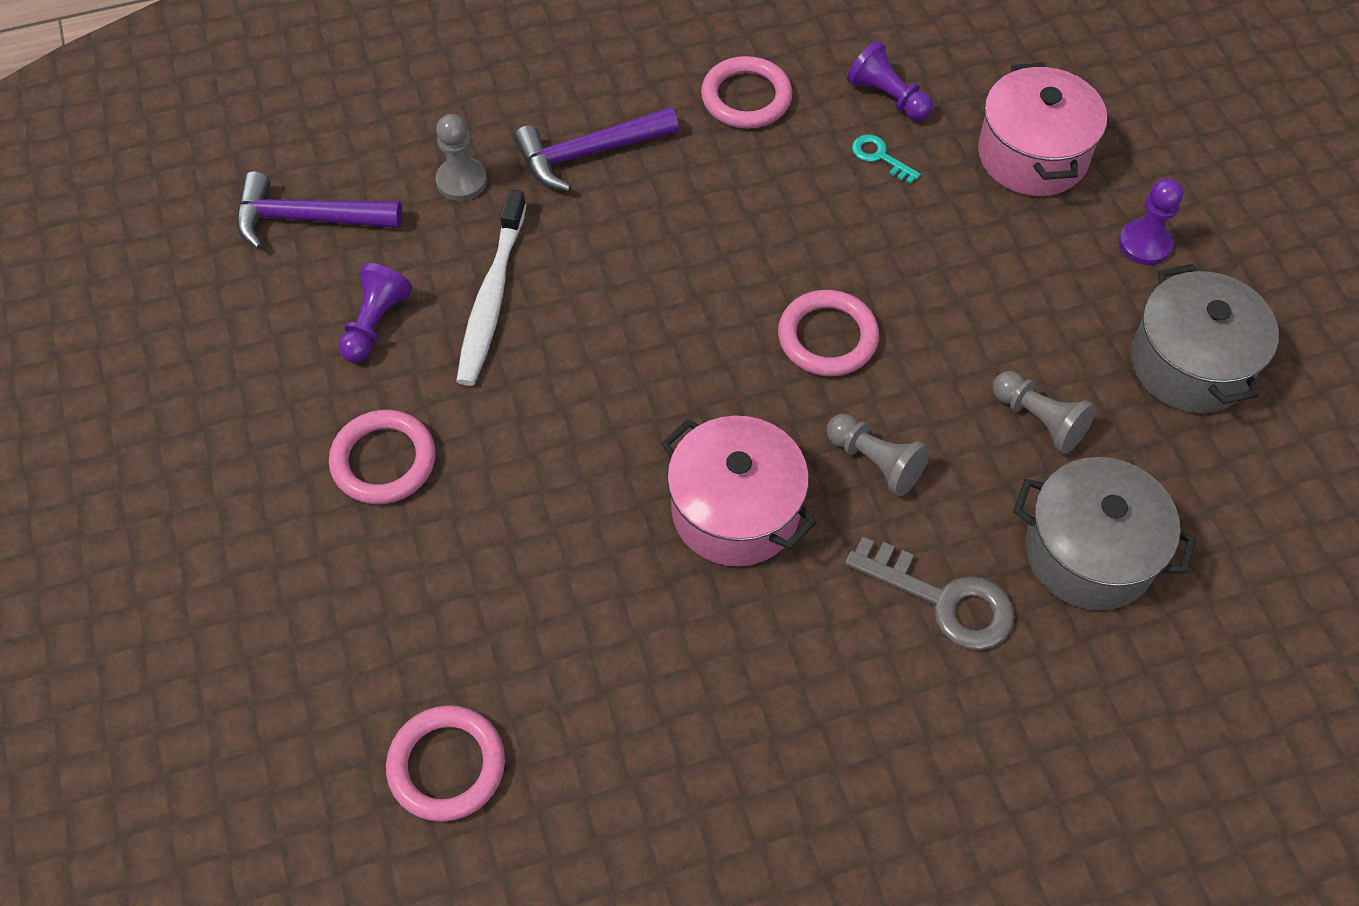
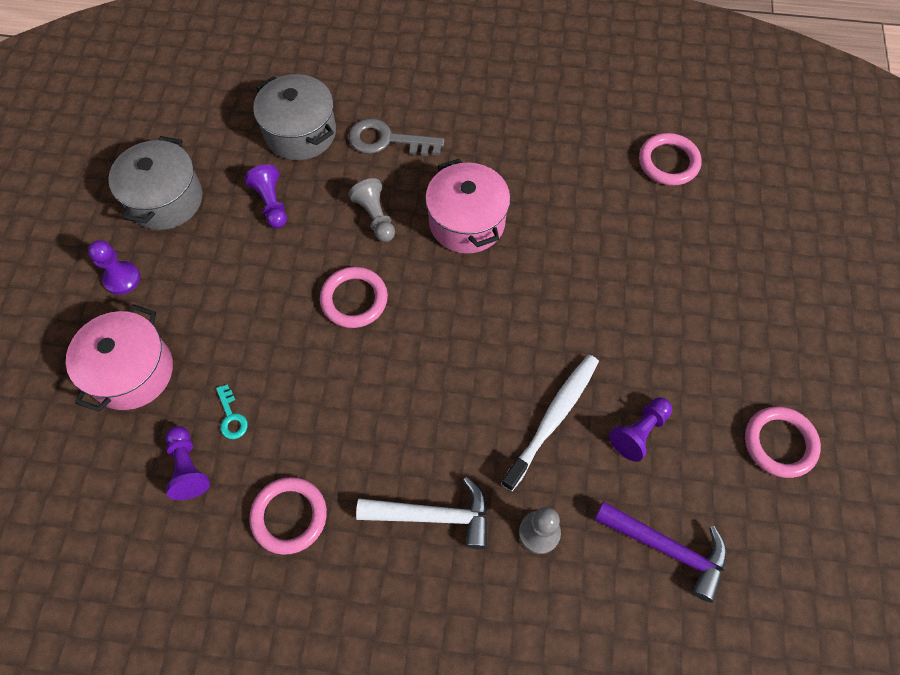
camera: 155 degrees left, 5 degrees up
(383, 461) = (659, 331): pink ring -> pink ring (779, 443)
(589, 153) = (433, 516): purple hammer -> white hammer
(943, 600) = (387, 140): grey key -> grey key turned 45 degrees counterclockwise
(1039, 420) = (271, 203): grey pawn -> purple pawn

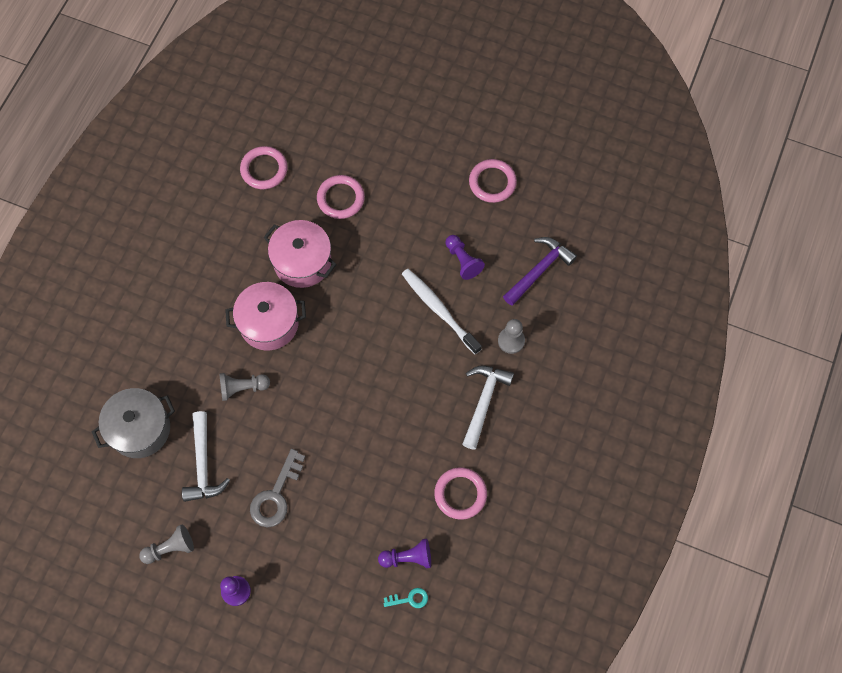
camera: 75 degrees left, 5 degrees up
(132, 372) = (321, 590): pink pot -> pink pot (302, 262)
(165, 199) = (170, 548): grey pot -> grey pawn
(231, 417) = (378, 522): turquoise key -> turquoise key (409, 599)
(271, 203) = (203, 464): purple pawn -> white hammer
(354, 299) = (309, 418): pink ring -> pink ring (340, 198)
(387, 140) = (172, 363): grey key -> grey key (276, 495)

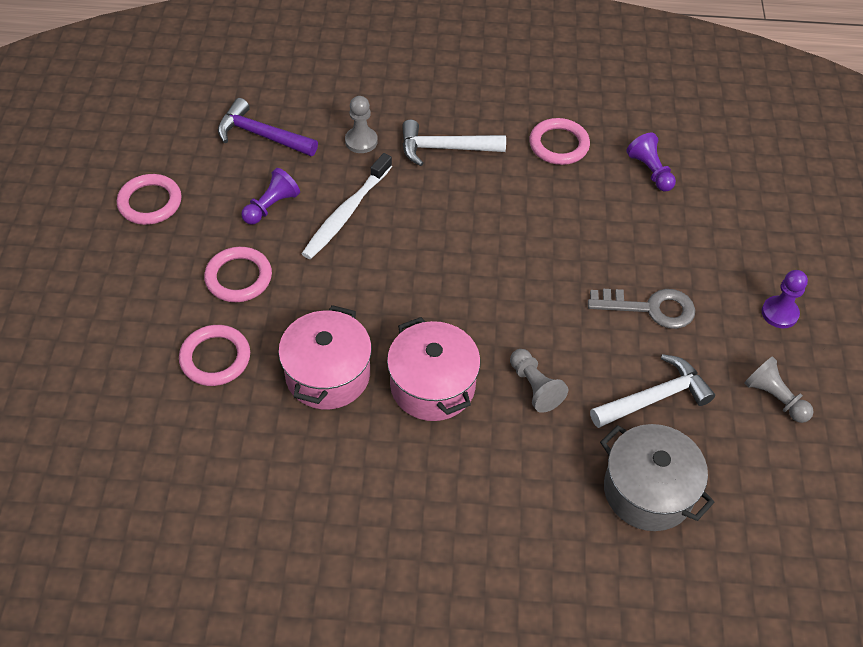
camera: 110 degrees left, 15 degrees down
(264, 169) = (189, 470): pink ring -> pink ring (238, 277)
(409, 599) = (691, 159): turquoise key -> none

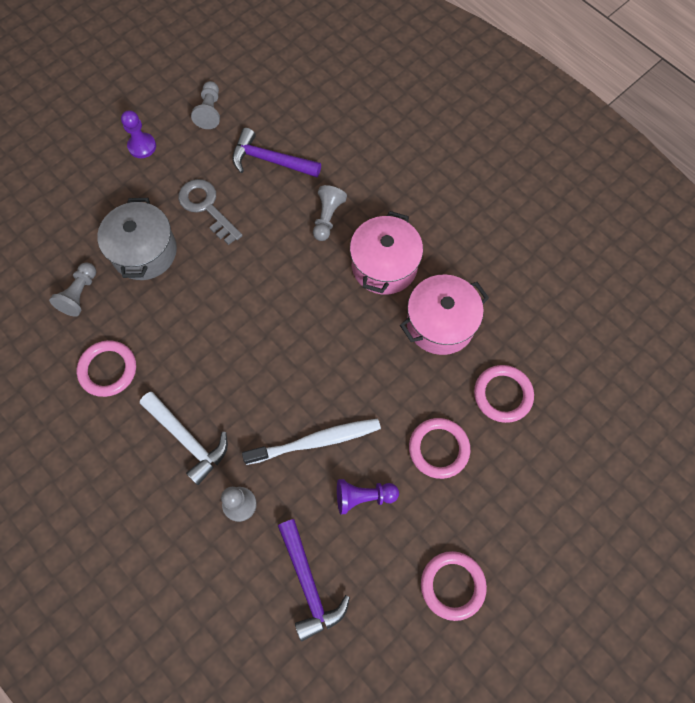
camera: 135 degrees left, 15 degrees up
(648, 491) = (332, 123): grey pot -> grey pot (144, 252)
(650, 171) = (80, 294): purple pawn -> grey pawn
(654, 398) = (270, 160): white hammer -> purple hammer

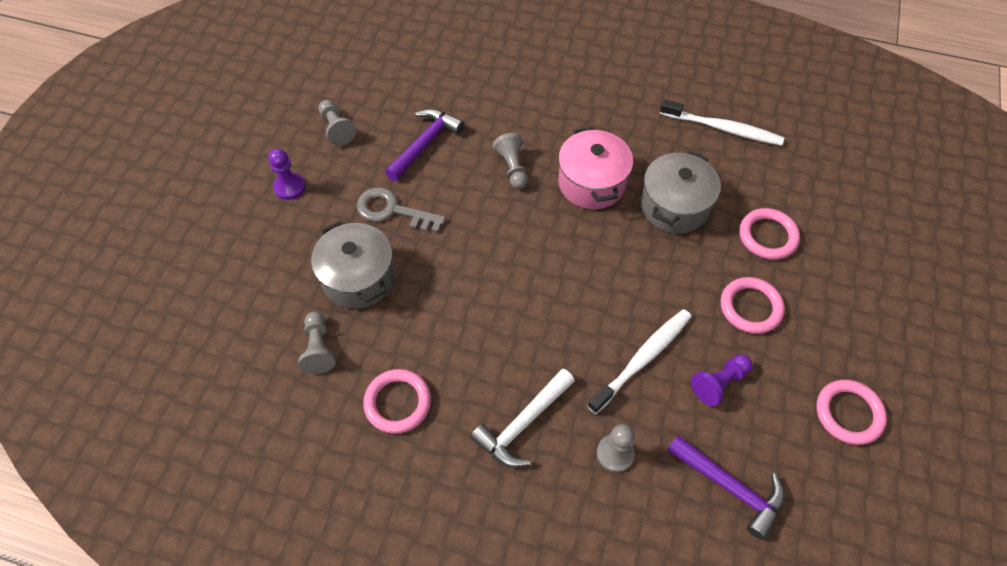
camera: 30 degrees left, 10 degrees down
(187, 439) = (523, 423): white hammer -> white hammer turned 120 degrees clockwise
(270, 160) = (425, 144): purple hammer -> purple hammer turned 135 degrees clockwise
(440, 324) = (674, 206): pink pot -> grey pot
(539, 273) = (722, 128): none -> white toothbrush

